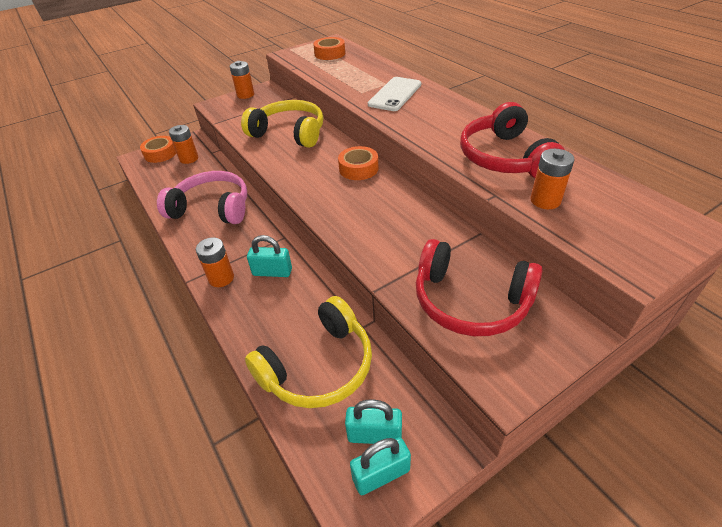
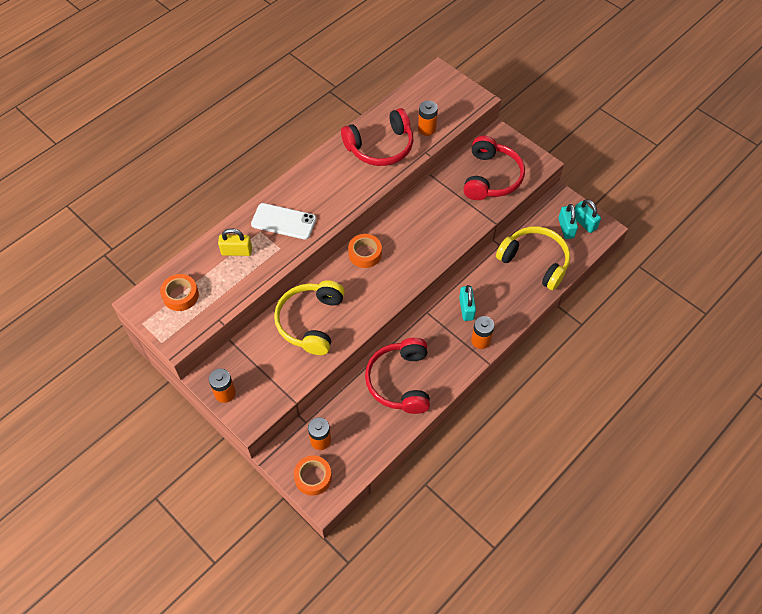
camera: 105 degrees left, 15 degrees up
(212, 208) = (400, 381): pink headphones -> red headphones
(366, 73) = (236, 251): none -> yellow padlock

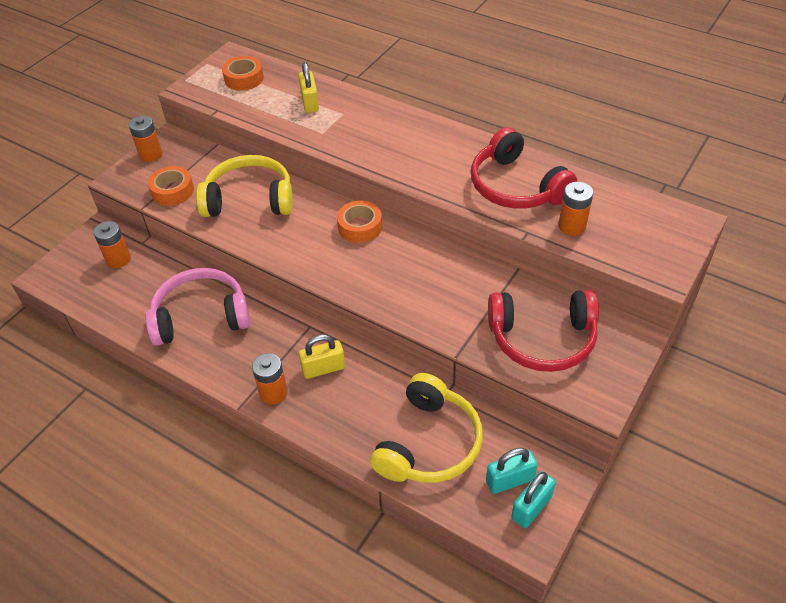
camera: 80 degrees right, 10 degrees down
(283, 221) = (362, 128): white phone -> none
(313, 477) = (73, 262): orange tape -> orange tape (172, 191)
(400, 381) = (201, 316): red headphones -> pink headphones
(466, 308) = (323, 368): turquoise padlock -> yellow padlock

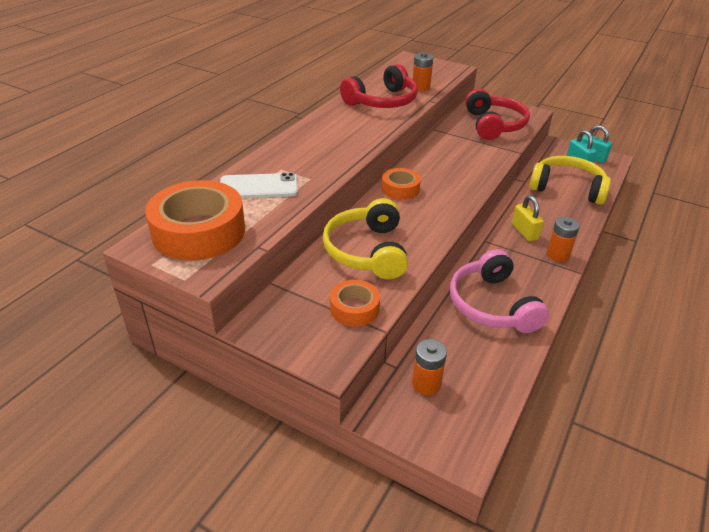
camera: 95 degrees left, 10 degrees down
(151, 154) = (284, 338): orange battery -> none
(244, 78) = (199, 231): orange tape -> orange tape, size x1.92
(310, 103) = (259, 187): yellow padlock -> white phone

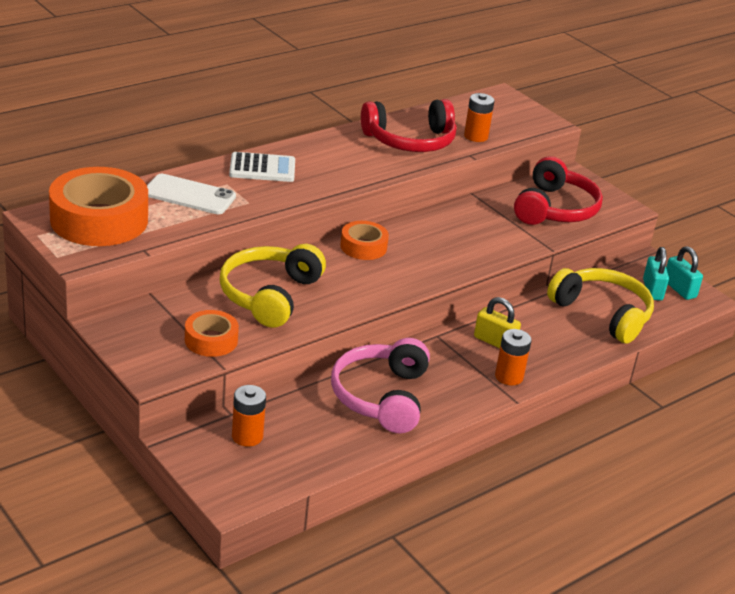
camera: 20 degrees right, 5 degrees down
(298, 149) = (262, 168): none -> white calculator
(524, 232) = (494, 342): yellow padlock -> yellow padlock turned 60 degrees counterclockwise

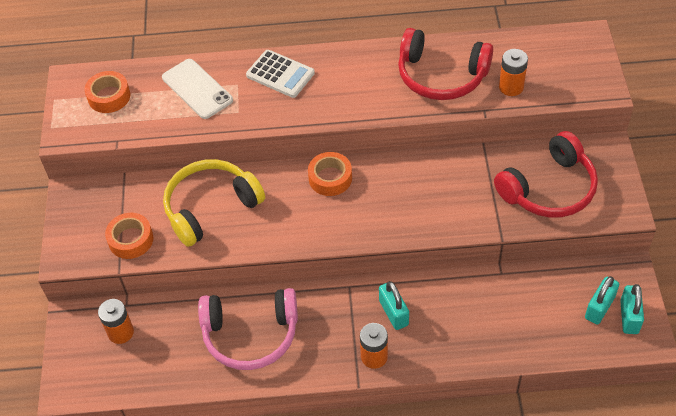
camera: 40 degrees right, 20 degrees up
(99, 220) = (109, 96): orange tape -> orange tape, size x0.52
(381, 397) = (250, 335): pink headphones -> pink headphones turned 135 degrees counterclockwise
(494, 342) = (393, 313): yellow padlock -> turquoise padlock
(602, 313) = (523, 318): yellow headphones -> none

